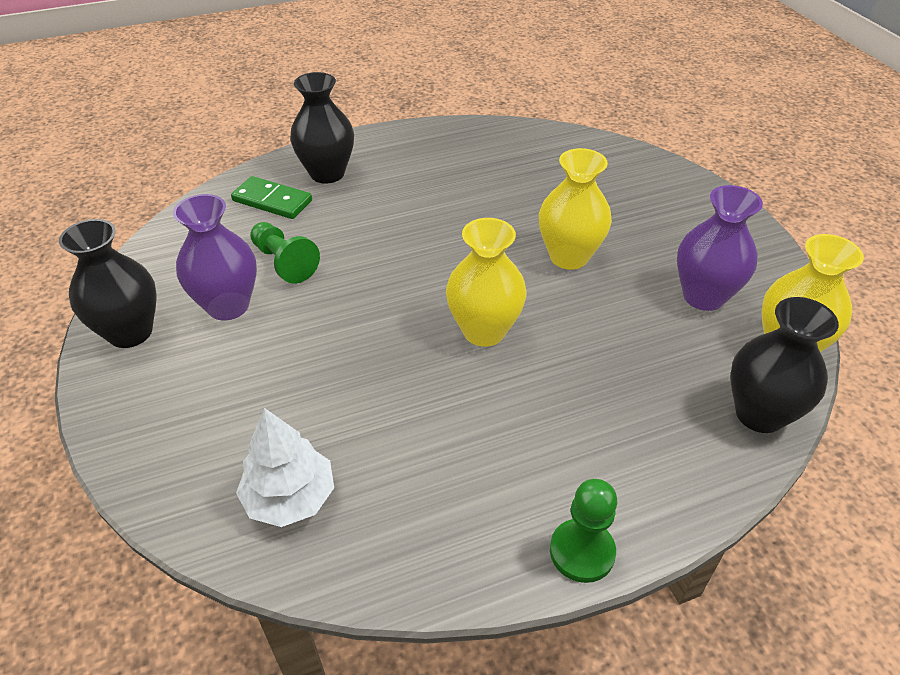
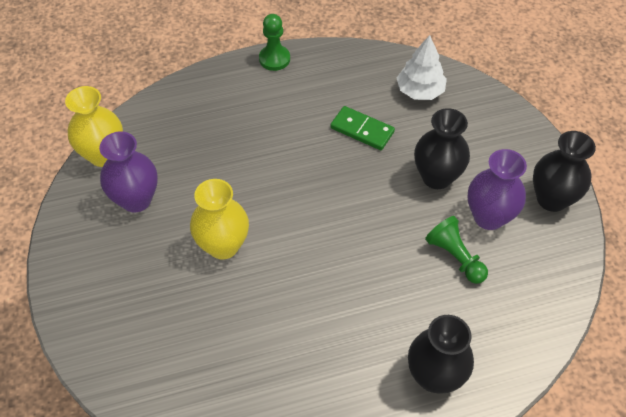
camera: 175 degrees left, 10 degrees up
(272, 201) = (482, 337): green domino -> green domino (362, 130)
(484, 331) = (302, 182): yellow vase -> none
(759, 414) = (149, 115): black vase -> black vase (436, 177)

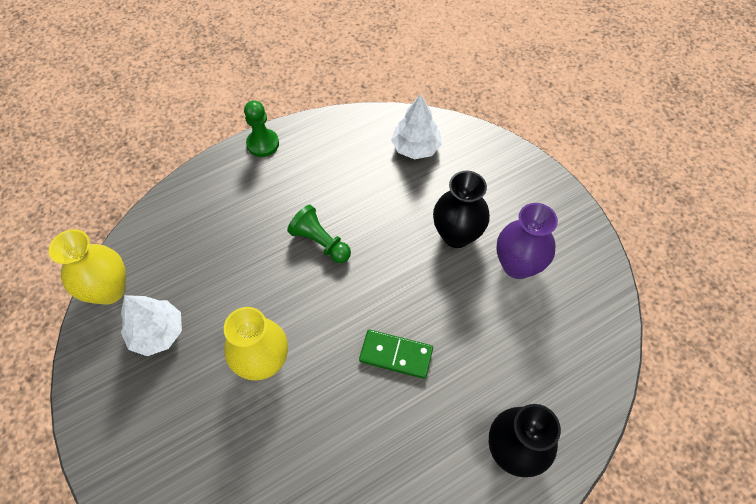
camera: 15 degrees left, 5 degrees up
(136, 200) = (157, 332): purple vase -> white tree
(362, 130) = (370, 201): green domino -> green domino (396, 355)
(455, 257) = (497, 316): green pawn -> green pawn (320, 242)
(551, 199) = (570, 232): black vase -> none

